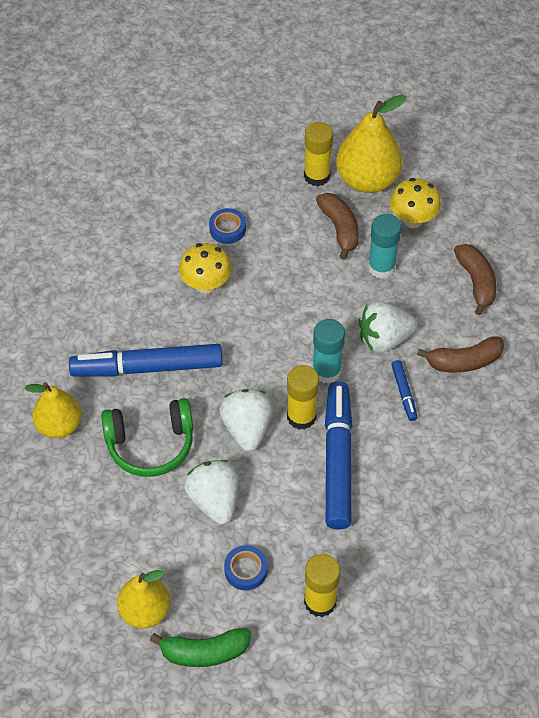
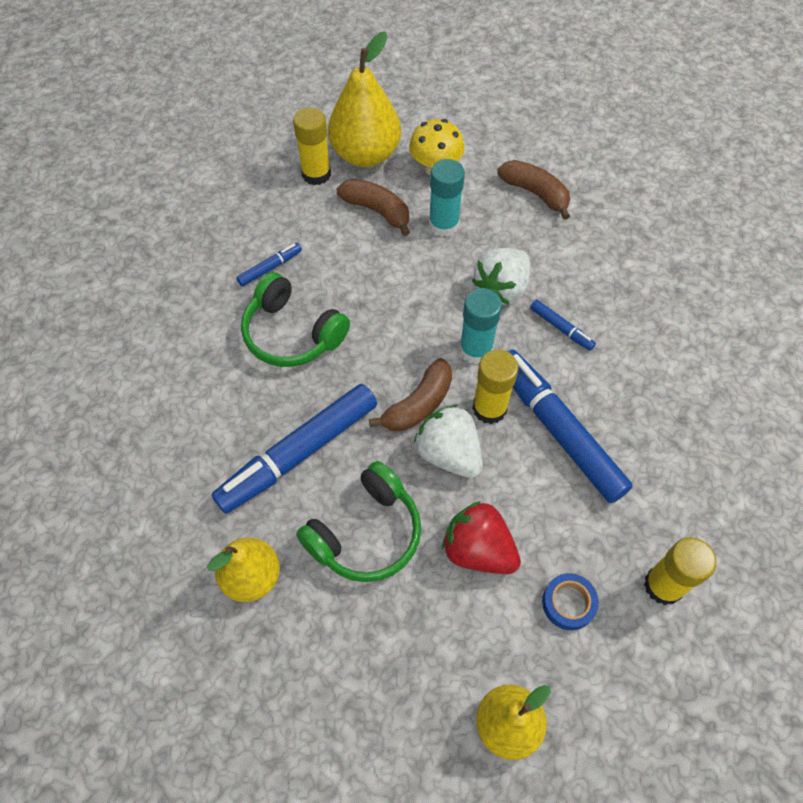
camera: 35 degrees left, 5 degrees up
(204, 652) = (603, 725): green banana -> none
(206, 285) = (292, 333): yellow mushroom -> green headphones
(214, 500) = (478, 550): white strawberry -> red strawberry
(227, 229) = (270, 268): blue tape -> blue marker
(463, 361) = (586, 269): brown banana -> brown banana (418, 404)

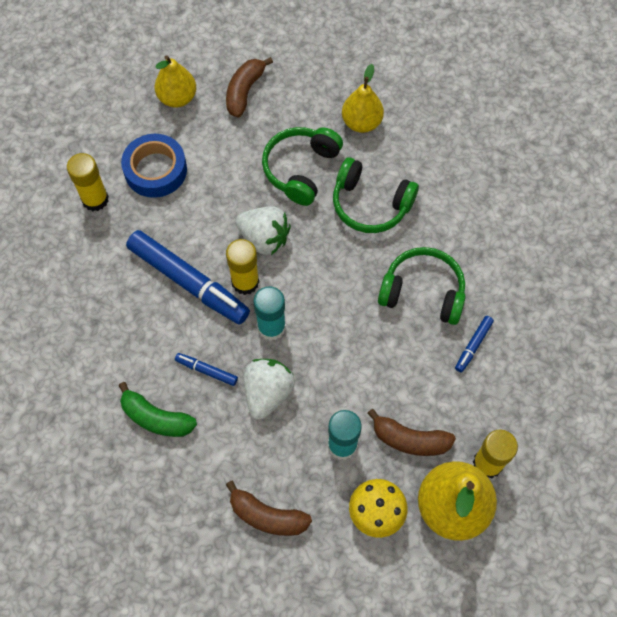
camera: 160 degrees right, 5 degrees up
(299, 453) = (370, 204): blue marker -> green headphones
(418, 404) = (300, 267): brown banana -> brown banana (245, 91)
(478, 550) = (223, 182): red strawberry -> none
(568, 603) = (155, 170): blue tape -> blue tape, size x1.76
(626, 300) = (156, 418): none -> green banana

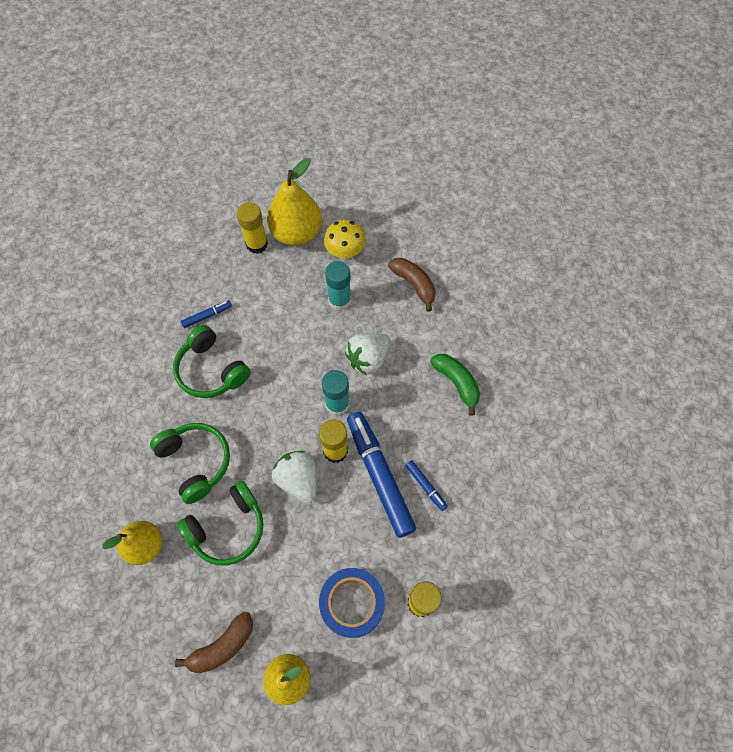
camera: 150 degrees left, 0 degrees up
(206, 371) = (403, 397): blue marker -> blue marker (425, 486)
(409, 440) = (294, 281): brown banana -> none

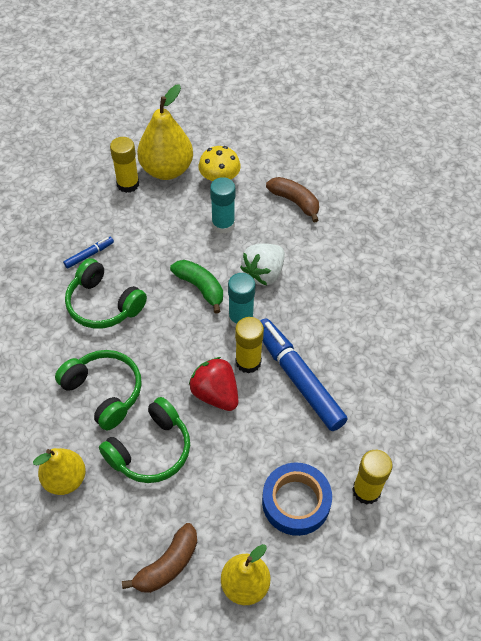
camera: 10 degrees left, 10 degrees down
(298, 480) = (215, 394): white strawberry -> red strawberry
(425, 486) = (347, 382): blue marker -> none
(457, 383) = (357, 284): green banana -> green banana (200, 288)

